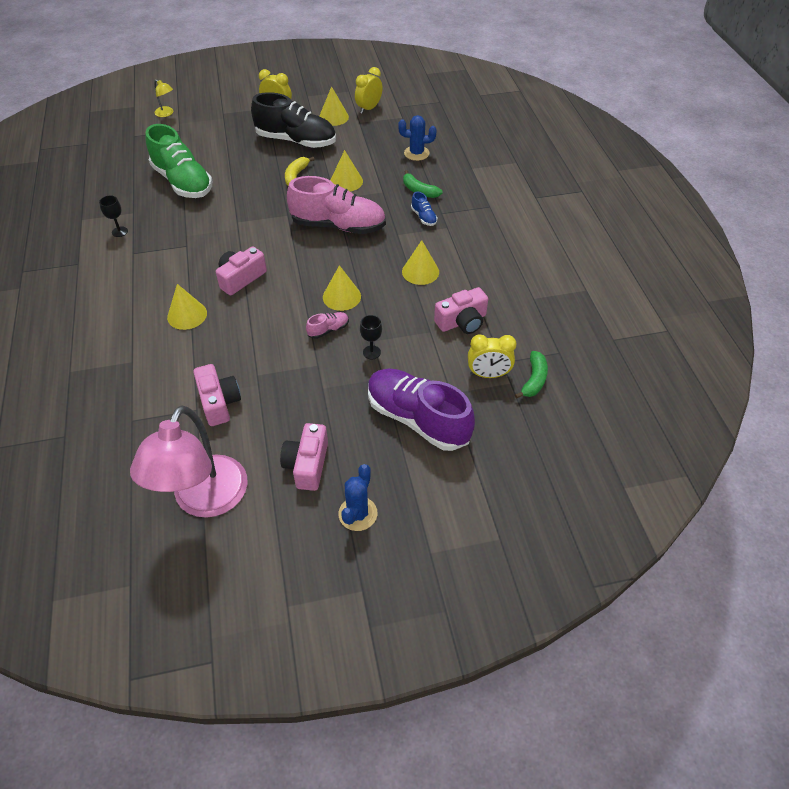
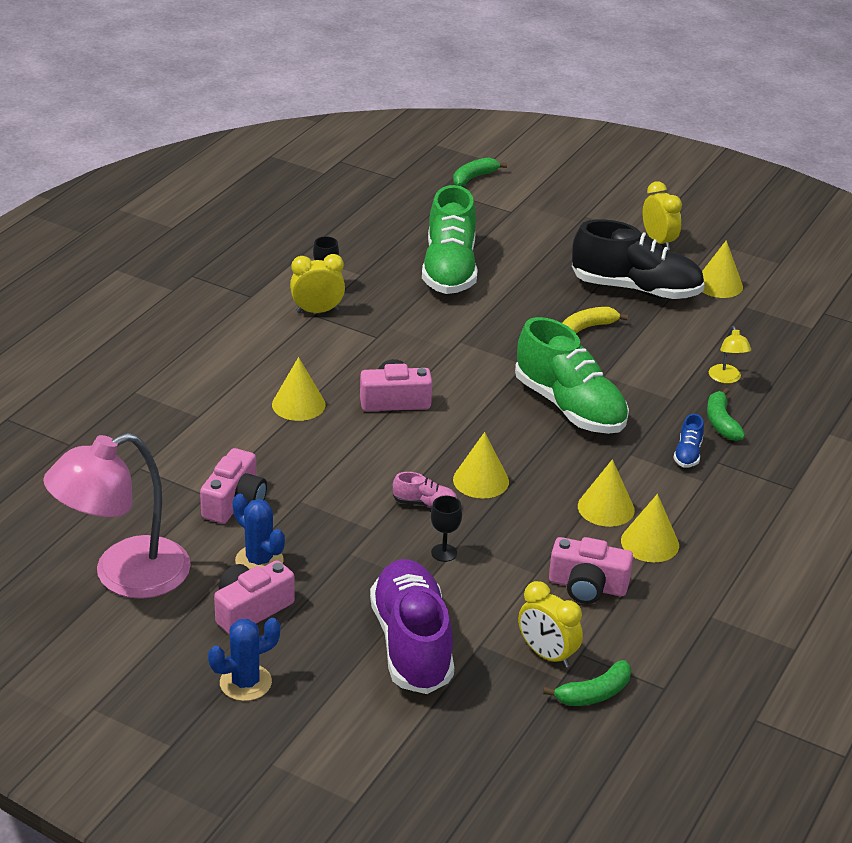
camera: 40 degrees right, 15 degrees down
(135, 121) = (473, 178): none -> green banana
(166, 113) = (518, 186): yellow lamp -> yellow lamp (726, 378)
(296, 141) = (636, 289): black shoe -> black shoe turned 45 degrees counterclockwise
(338, 226) = (570, 407): pink shoe -> green shoe
(346, 181) = (641, 364): yellow cone -> yellow cone (650, 542)
(369, 108) = (779, 296): yellow clock -> yellow clock (317, 311)
(416, 153) = (775, 379): blue cactus -> blue cactus (259, 561)

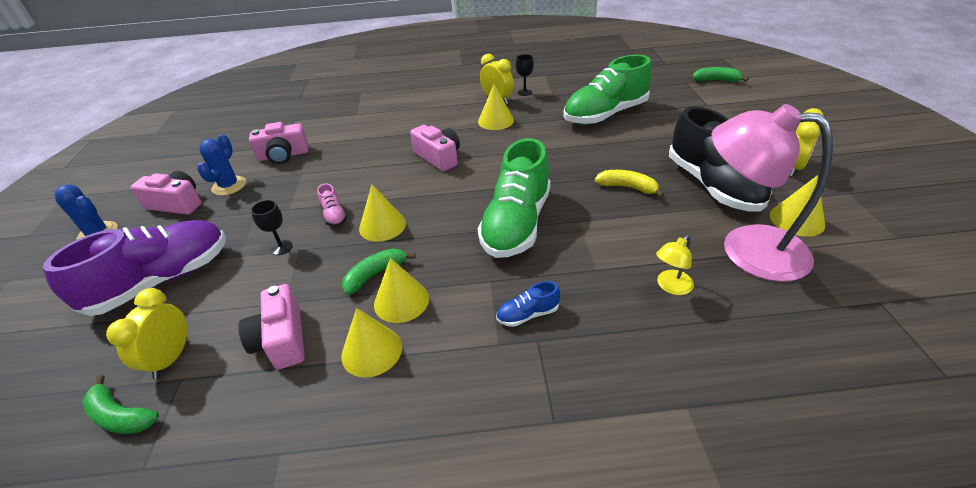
camera: 60 degrees right, 5 degrees up
(124, 575) = (192, 155): pink lamp -> pink lamp (746, 249)
(298, 404) = (398, 133): yellow cone -> yellow cone (495, 121)
(721, 422) = (600, 314): green banana -> green banana (375, 274)

